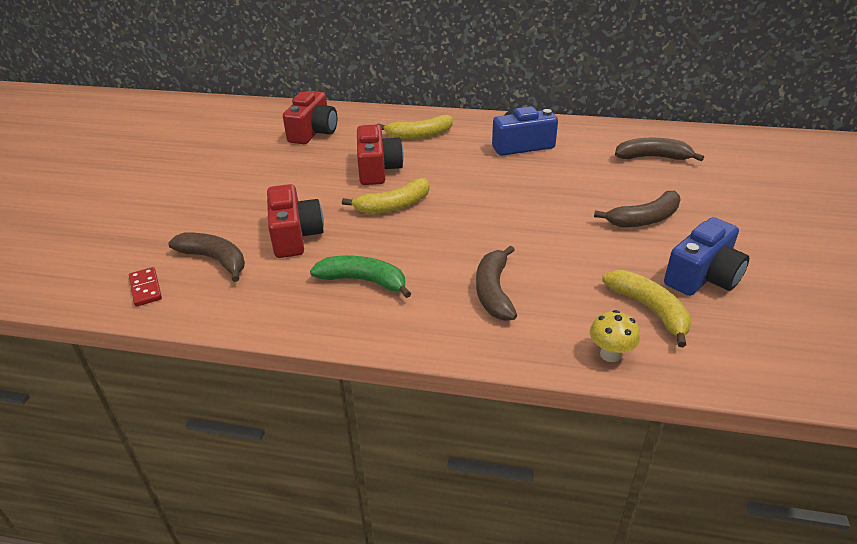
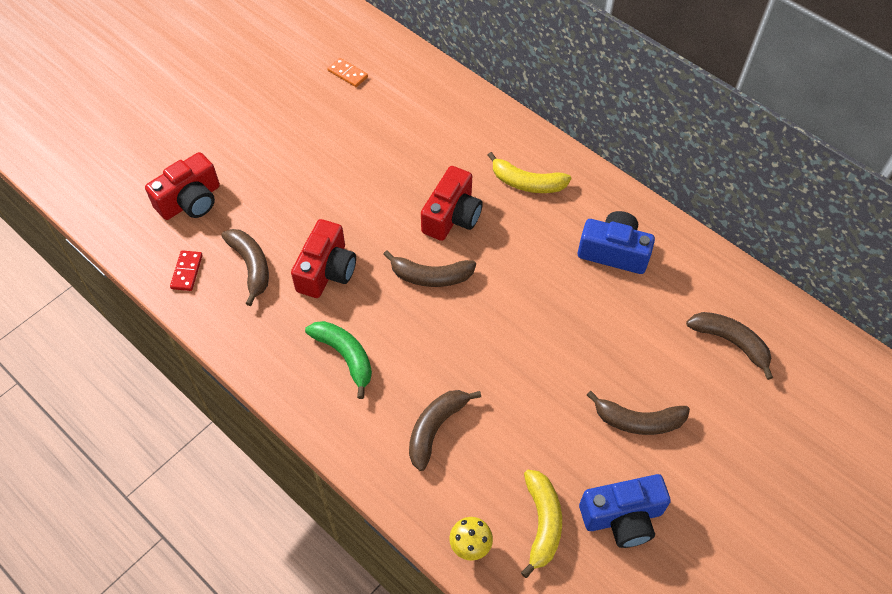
camera: 30 degrees right, 20 degrees up
(215, 128) = (348, 74): none -> orange domino
(313, 132) = (431, 126): red camera -> red camera (190, 201)
(393, 206) = (430, 276): yellow banana -> brown banana

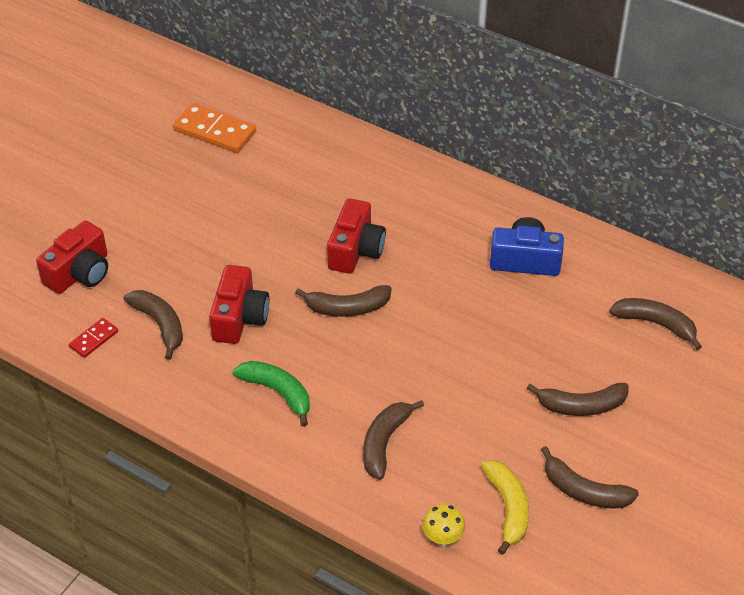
camera: 10 degrees left, 10 degrees down
(187, 272) = (94, 339): red domino -> red domino turned 45 degrees clockwise
(348, 74) = (215, 131): orange domino -> orange domino, size x1.88
(527, 183) = (424, 209): yellow banana -> none
(622, 517) = (584, 491): blue camera -> brown banana

